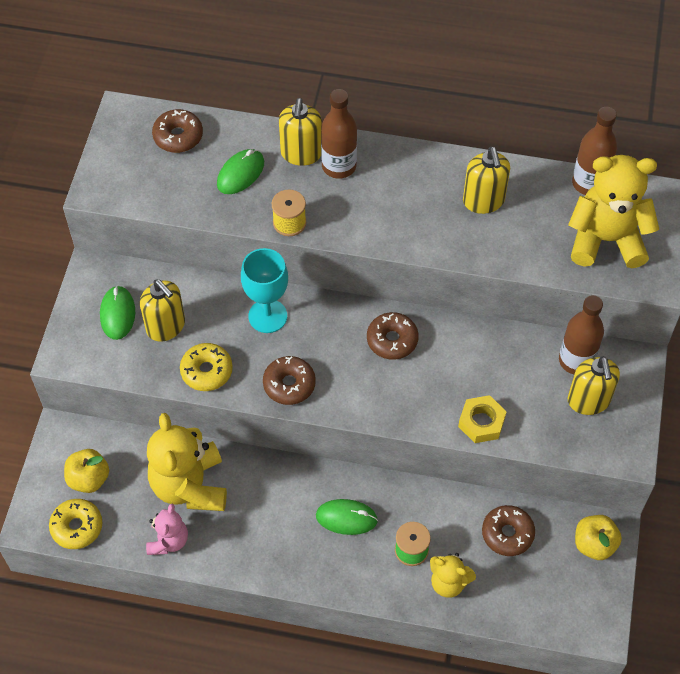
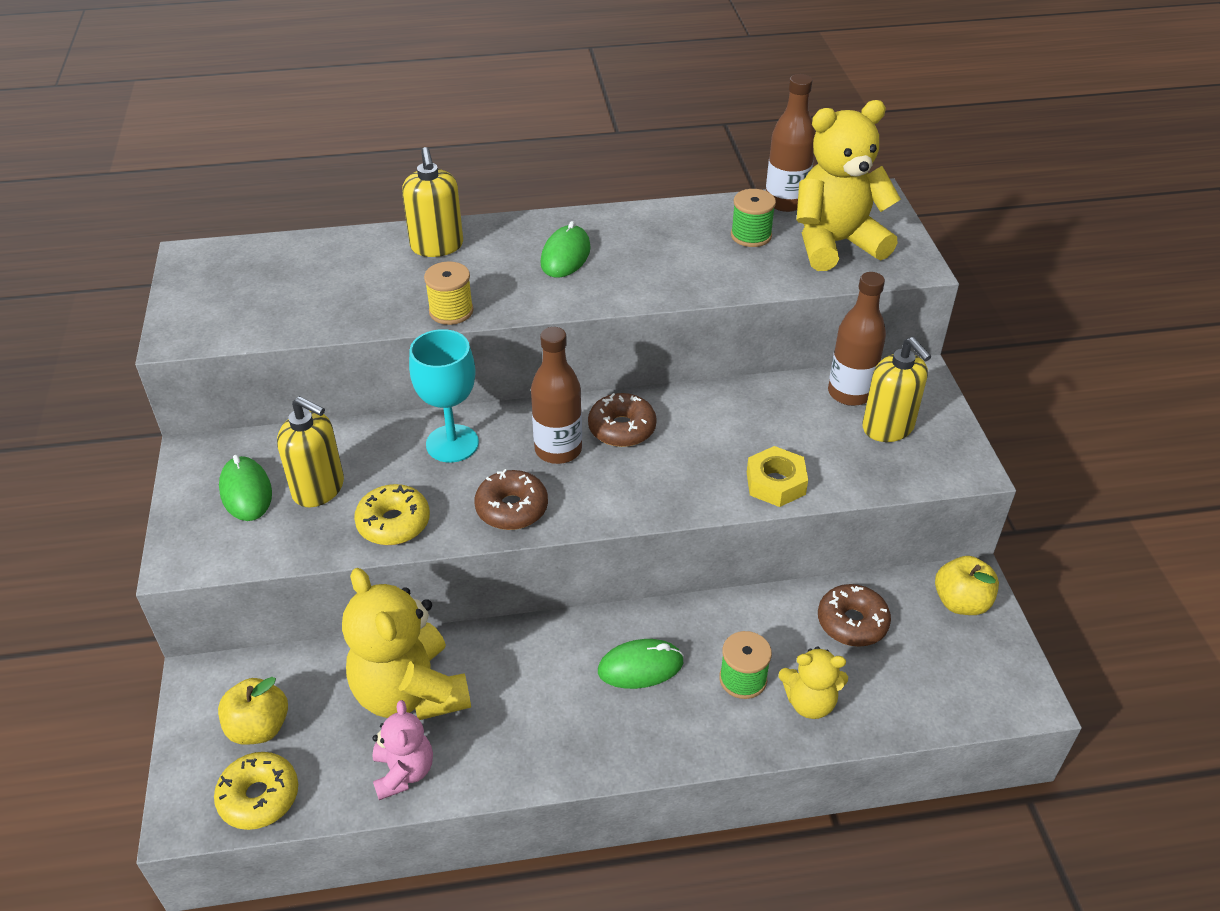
camera: 20 degrees left, 15 degrees down
(178, 136) = (272, 263): brown donut -> none
(240, 174) = (368, 280): green mouse -> green mouse (565, 256)
(339, 166) = (489, 247): brown bottle -> brown bottle (558, 450)
(483, 201) = (677, 241): yellow soap dispenser -> none
(543, 212) = (751, 235): none -> green spool

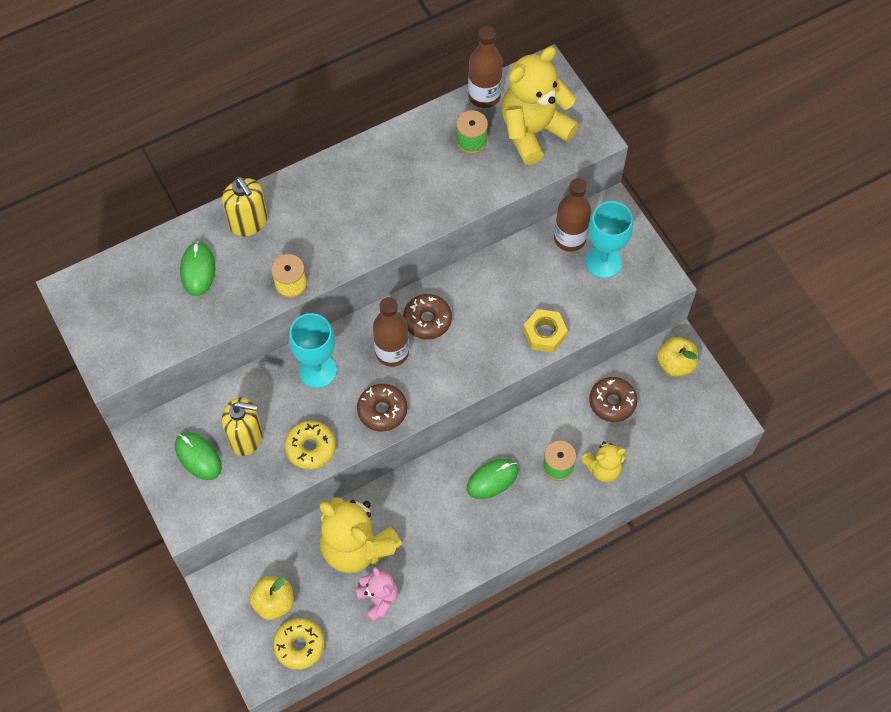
camera: 20 degrees left, 20 degrees up
(565, 256) = (347, 203): green mouse -> green mouse (198, 270)
(888, 427) = (603, 262): yellow soap dispenser -> turquoise goblet

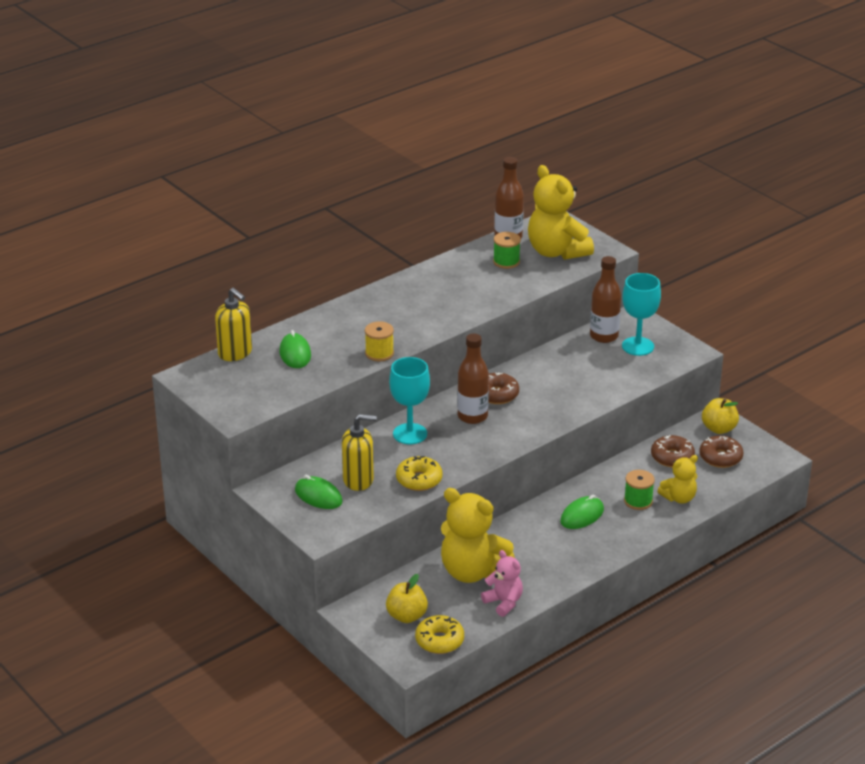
camera: 10 degrees left, 30 degrees down
(248, 222) = (330, 323): yellow soap dispenser -> yellow soap dispenser (235, 353)
(382, 410) = (476, 451): brown donut -> brown donut (720, 457)
(533, 131) = (556, 252): yellow teddy bear -> yellow teddy bear turned 75 degrees counterclockwise
(544, 333) = (602, 392): yellow nut -> none

